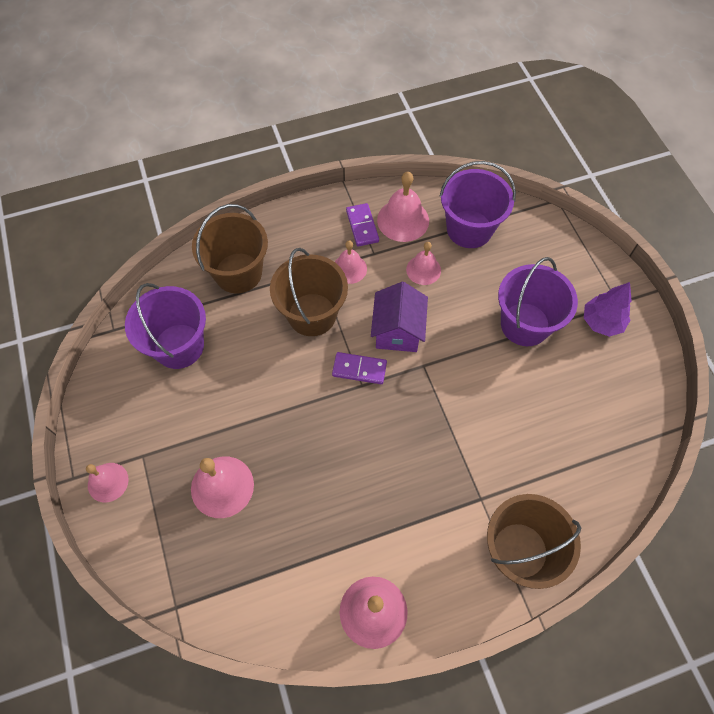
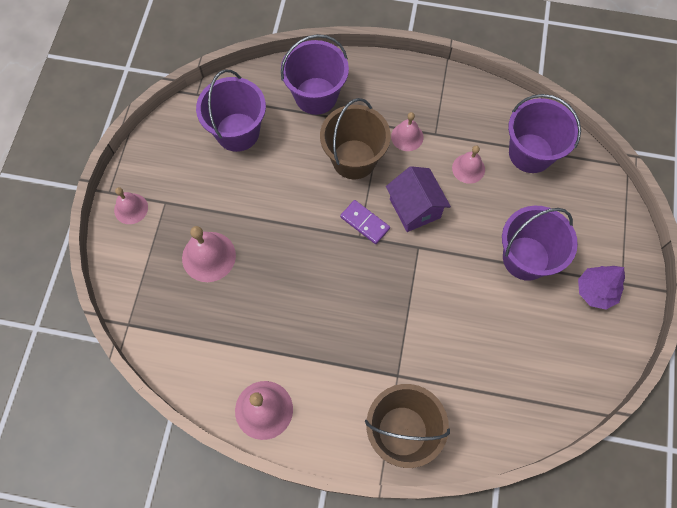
camera: 30 degrees right, 5 degrees up
(238, 273) = (316, 96): brown bucket -> purple bucket
(362, 226) = (440, 106): purple domino -> none
(397, 331) = (415, 208): purple house -> purple house turned 60 degrees counterclockwise
(403, 220) = (478, 117): pink bell -> none

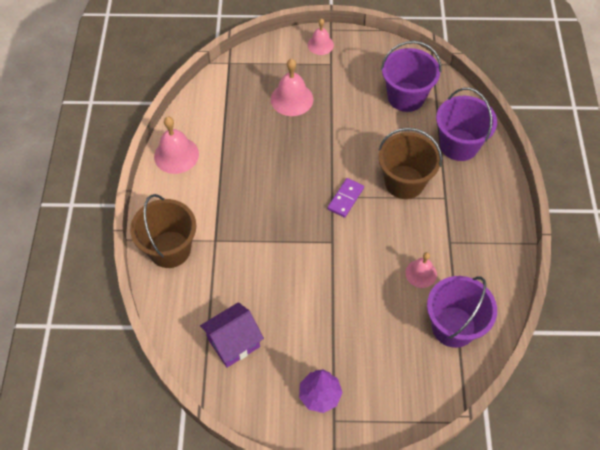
camera: 80 degrees right, 10 degrees down
(407, 136) = (439, 220): pink bell -> none
(415, 208) = (369, 234): purple house -> purple house (233, 342)
(526, 258) = (341, 331): purple bucket -> none

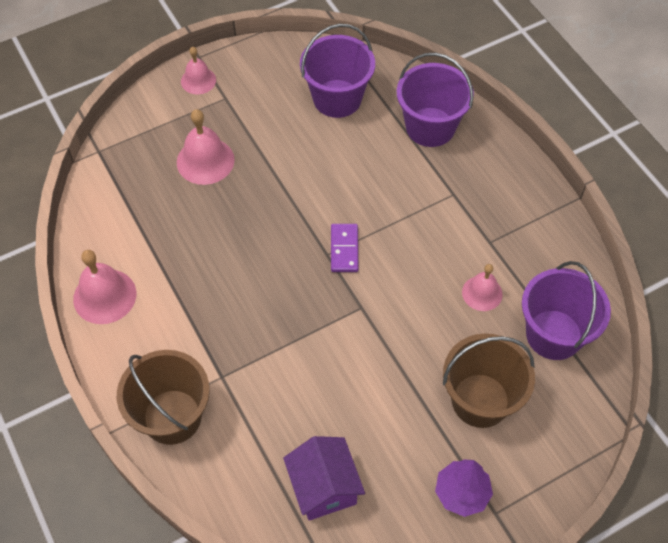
camera: 30 degrees left, 0 degrees up
(233, 342) = (324, 487): purple house -> purple house turned 45 degrees counterclockwise
(404, 182) = (398, 198): brown bucket -> brown bucket (480, 400)

